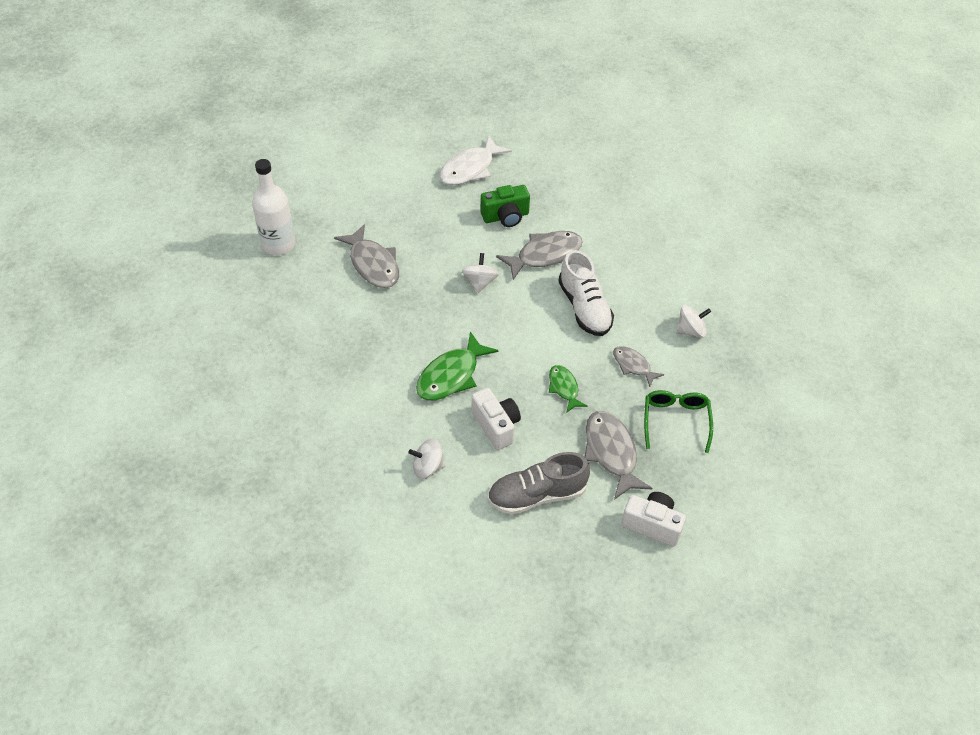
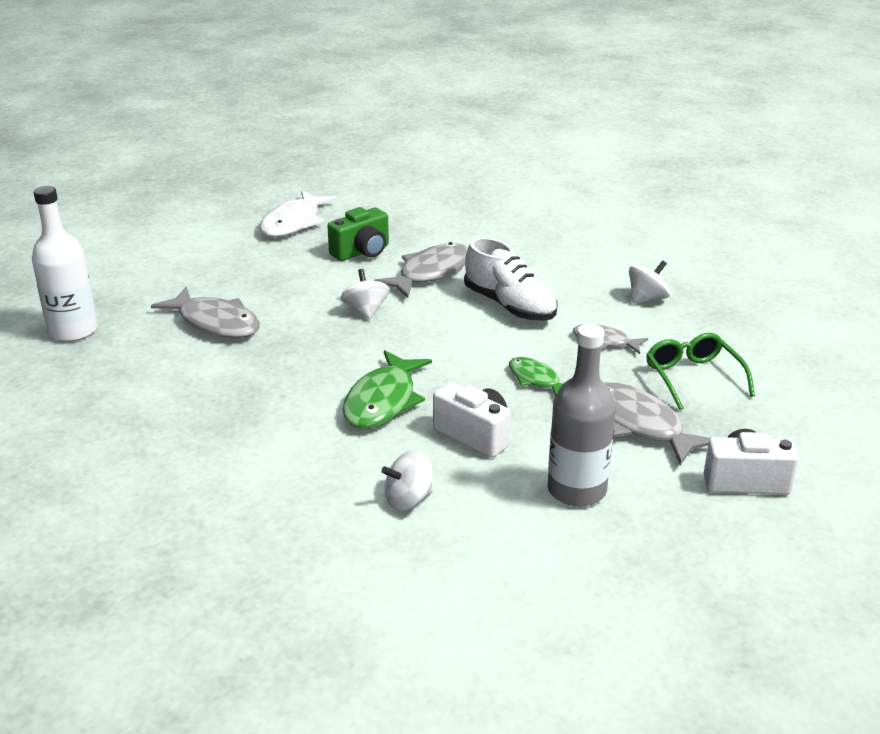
camera: 20 degrees left, 20 degrees down
(537, 495) = (576, 490): grey shoe -> grey bottle

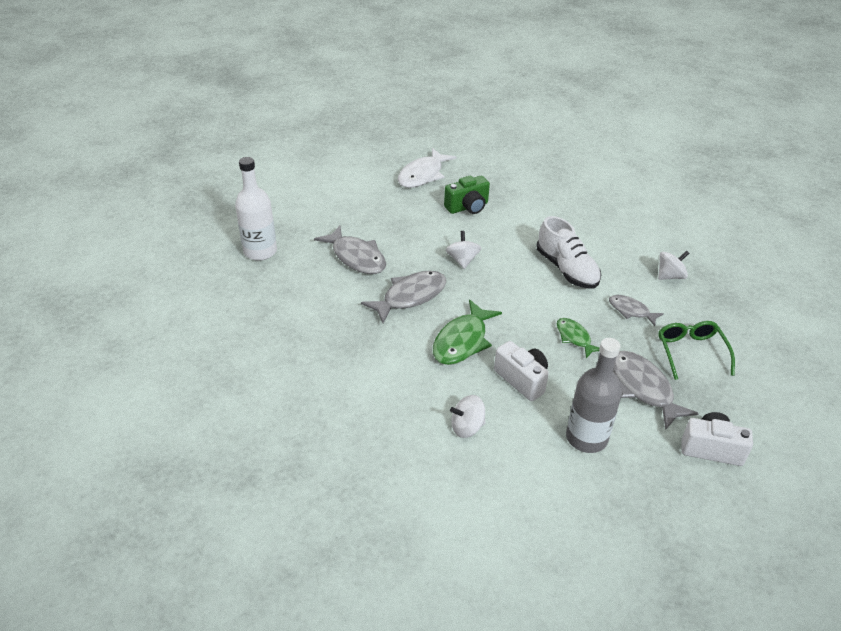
camera: 10 degrees right, 10 degrees up
(431, 273) = (514, 232): grey fish -> grey fish (410, 296)

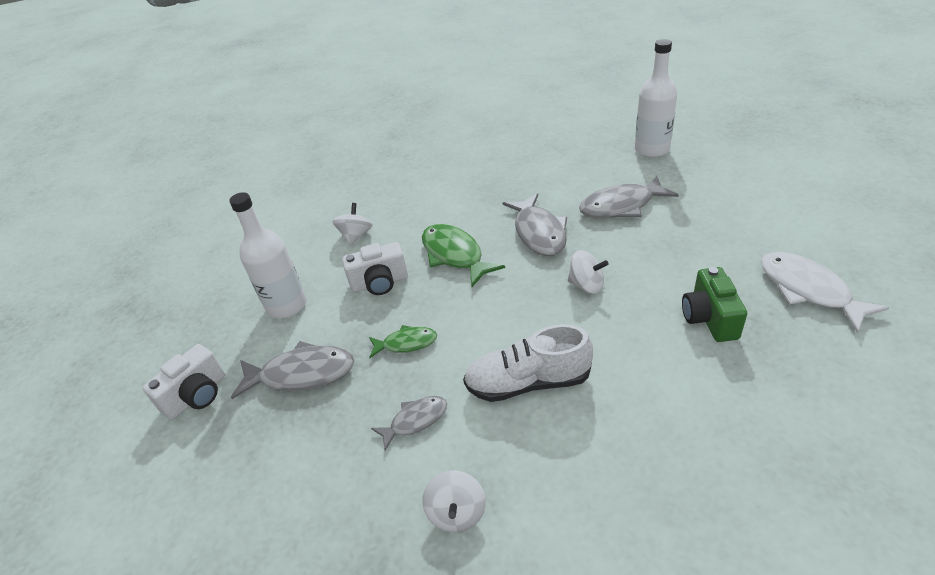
camera: 120 degrees right, 0 degrees up
(586, 438) = (287, 305): grey bottle -> white bottle
(691, 352) = (312, 452): green glasses -> none

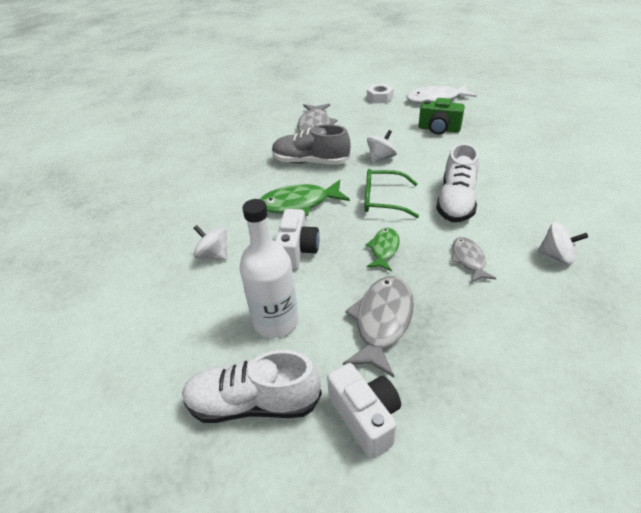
camera: 70 degrees left, 0 degrees up
(204, 327) = (253, 403): none -> white shoe
(495, 315) = (383, 200): none -> green glasses
(539, 233) = (310, 162): grey fish -> grey shoe
(652, 149) = (269, 101): white bottle -> none
(753, 232) = (379, 98): none -> white nut

